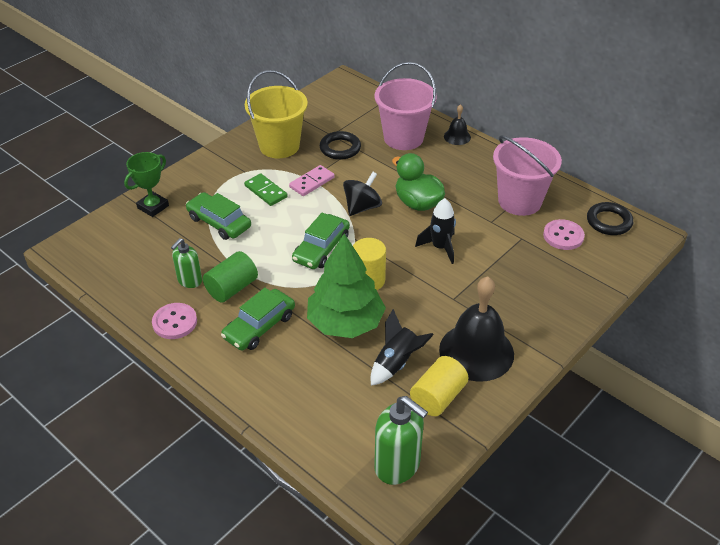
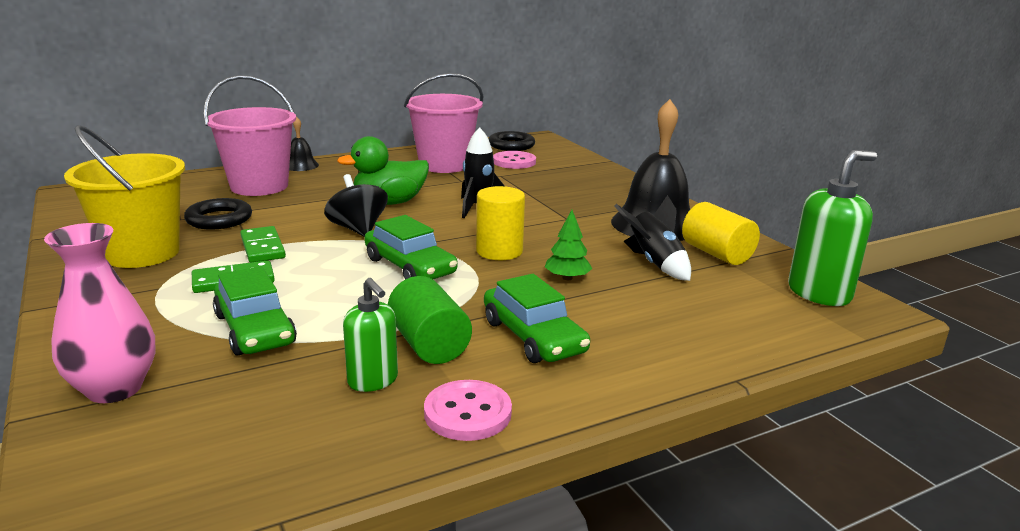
camera: 70 degrees left, 20 degrees down
(153, 207) = (114, 388): green trophy -> pink vase
(219, 222) = (255, 329): green car -> green car turned 90 degrees counterclockwise
(312, 182) = (263, 247): pink domino -> green domino
(345, 323) = (567, 278): green tree -> green tree, size x0.42

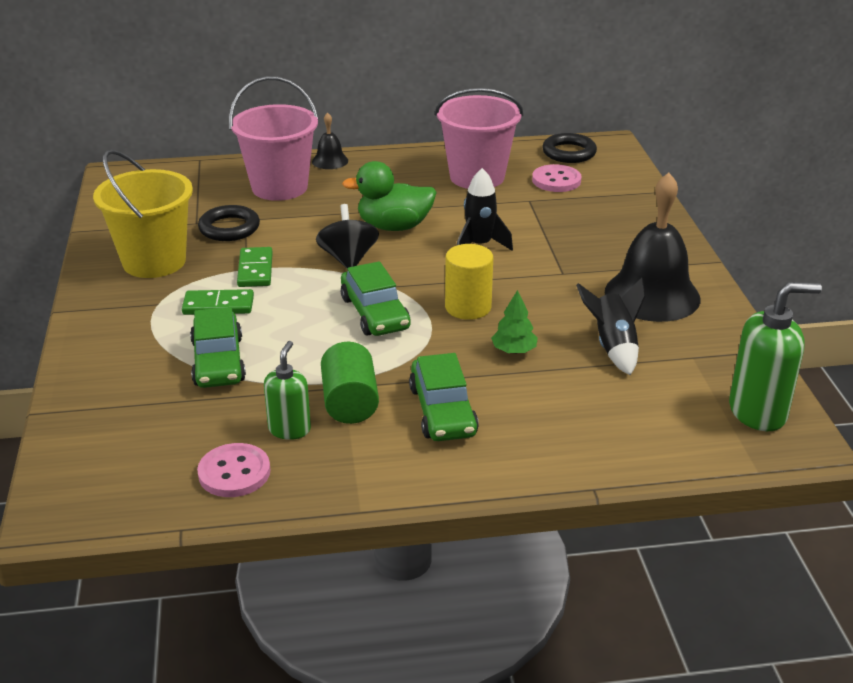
camera: 20 degrees right, 10 degrees up
(114, 388) = (102, 399): pink vase -> none
(373, 381) = (289, 429): green soap dispenser -> green soap dispenser turned 150 degrees counterclockwise
(467, 413) = (348, 473): pink button -> pink button (234, 472)
(716, 254) = (689, 345): yellow cylinder -> none

